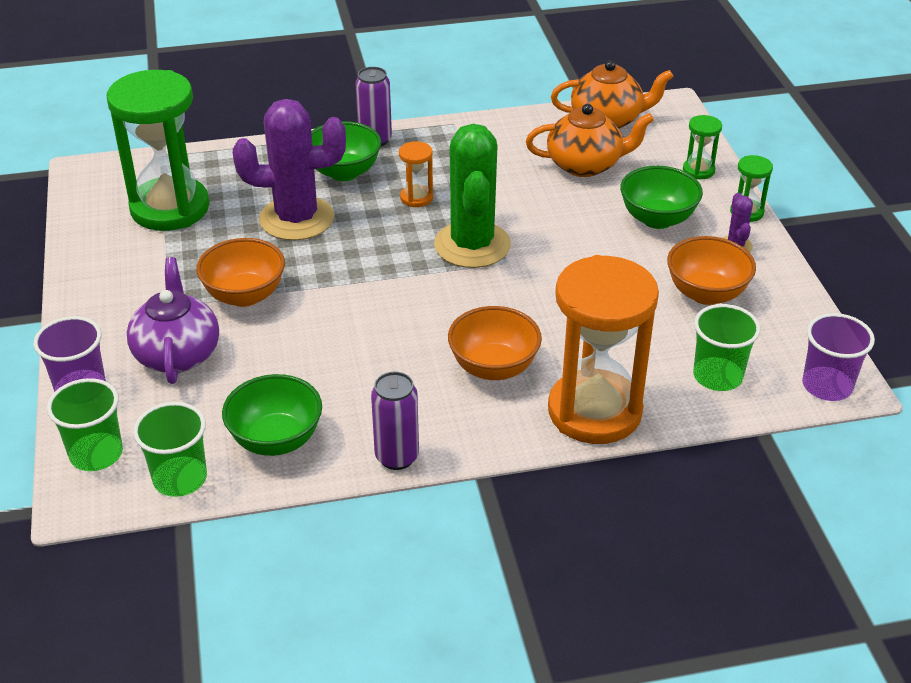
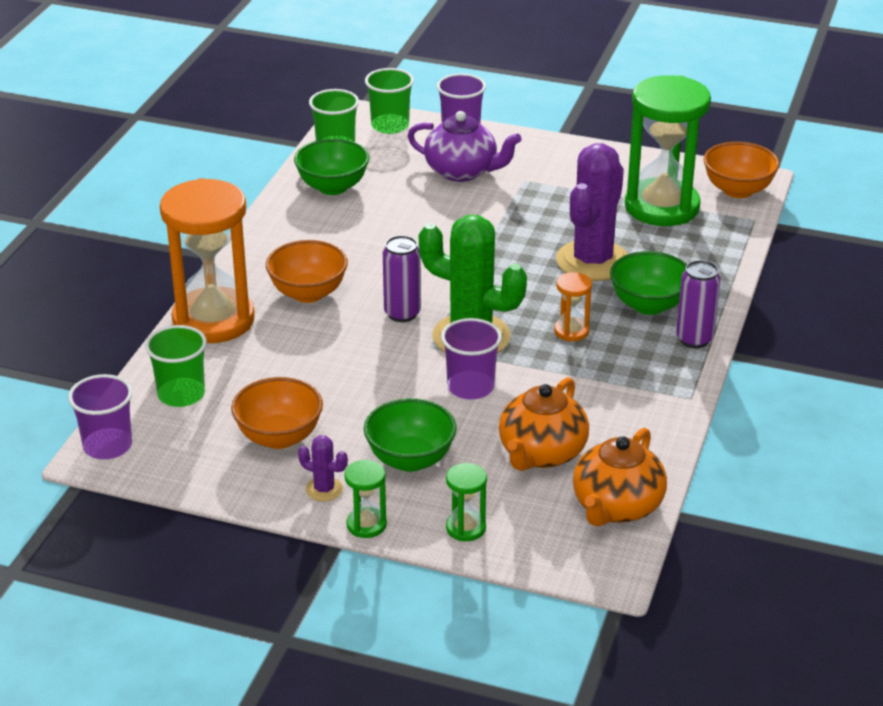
camera: 120 degrees right, 5 degrees down
(245, 295) = (506, 212): orange bowl -> orange bowl (738, 190)
(397, 457) = (265, 226): purple can -> purple can (402, 313)
(541, 222) = (470, 387): none -> purple cup

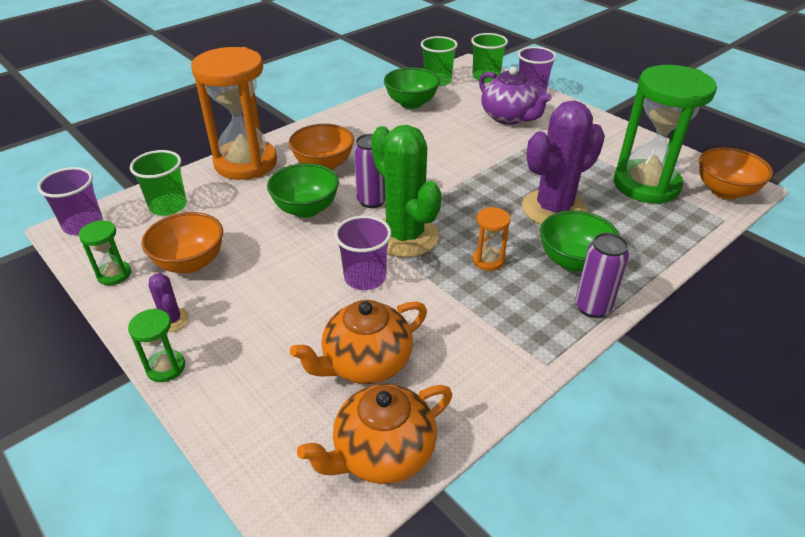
camera: 30 degrees right, 5 degrees up
(410, 459) = (259, 322): green bowl -> green bowl (306, 209)
(465, 528) = (235, 410): green hourglass -> green hourglass (114, 274)

